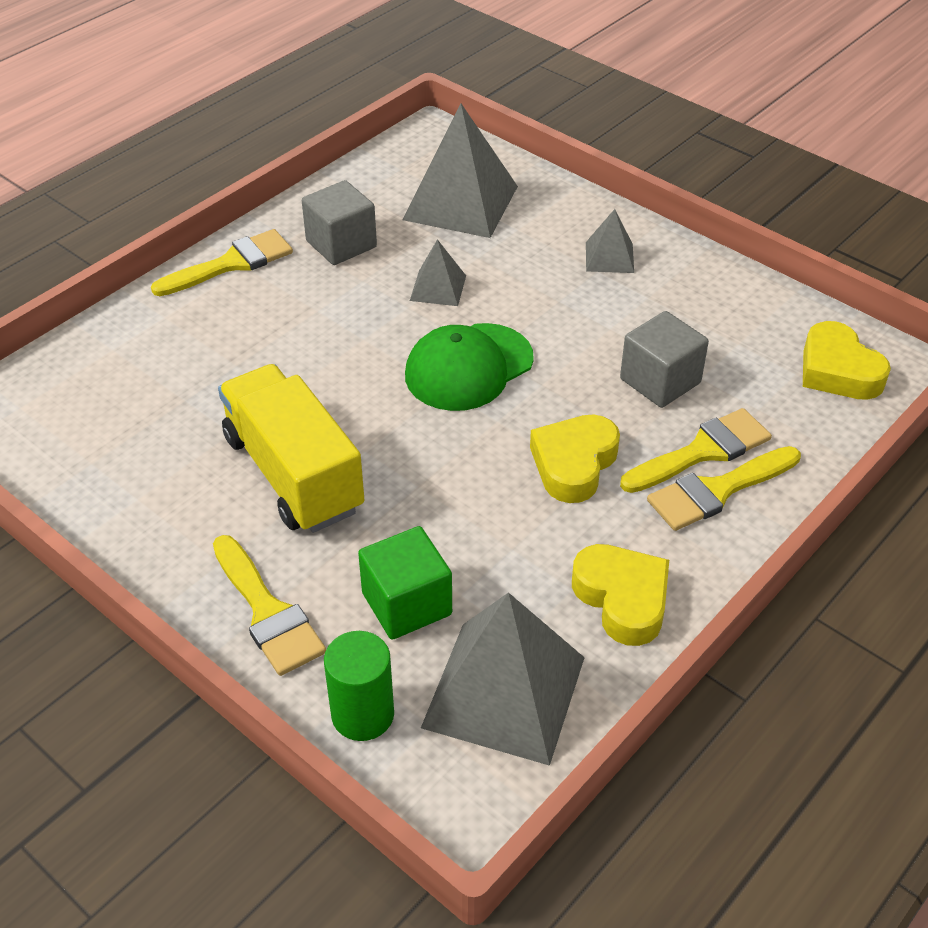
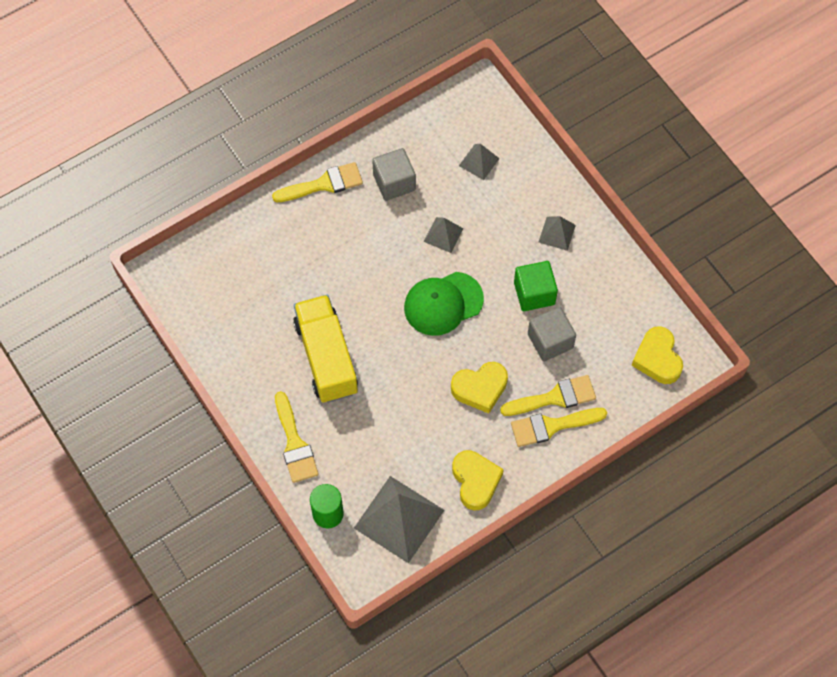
camera: 15 degrees right, 20 degrees up
(406, 604) = (365, 456): green cube -> green cube (534, 293)
(460, 203) = (479, 162): grey pyramid -> grey pyramid, size x0.50
(574, 464) = (480, 388): yellow heart -> yellow heart turned 150 degrees counterclockwise

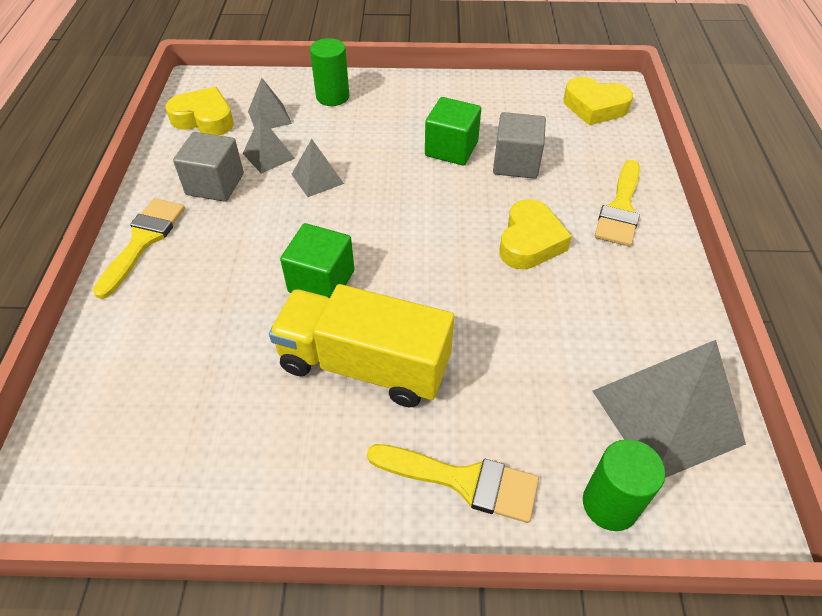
camera: 55 degrees left, 15 degrees down
(364, 297) = (321, 281): none -> green cube
(443, 303) = (397, 219): green cap -> none
(475, 481) = (653, 306): yellow heart -> yellow heart (204, 119)
(532, 183) = (332, 97): none -> green cylinder
(554, 397) = (586, 191): yellow brush -> none
(557, 233) = (402, 106): grey pyramid -> grey pyramid (268, 156)

